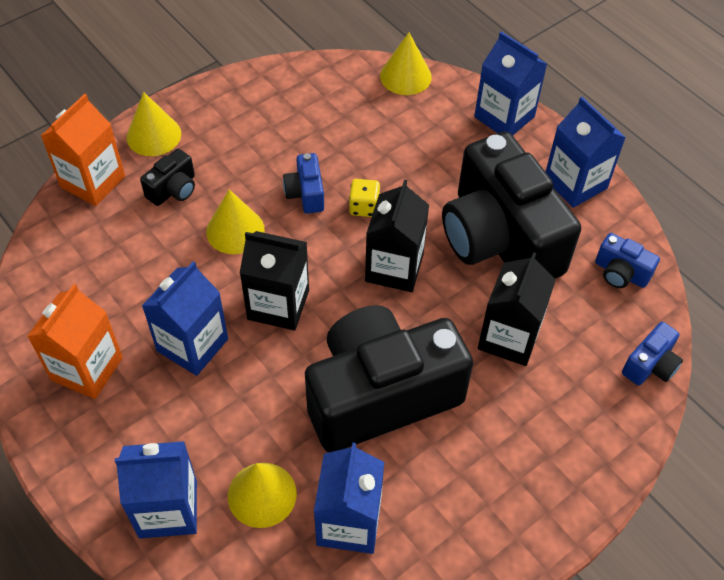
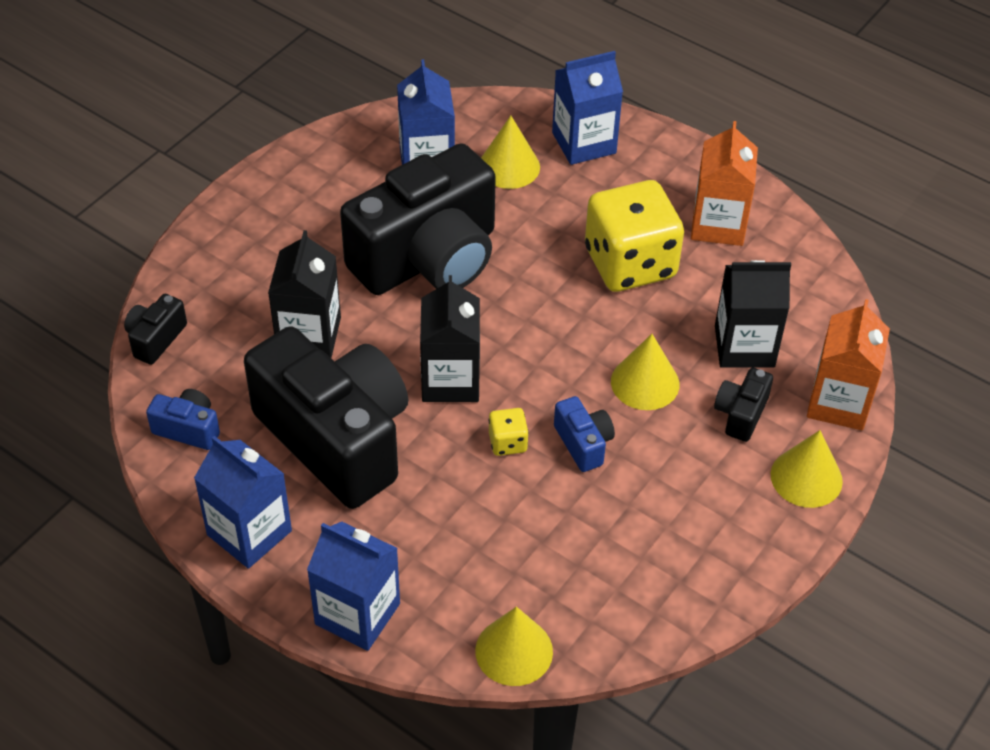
camera: 165 degrees right, 5 degrees down
(192, 345) = (630, 263): blue carton -> yellow dice
(278, 305) = (562, 316): black carton -> black carton (744, 346)
(650, 365) = (155, 339): blue camera -> black camera

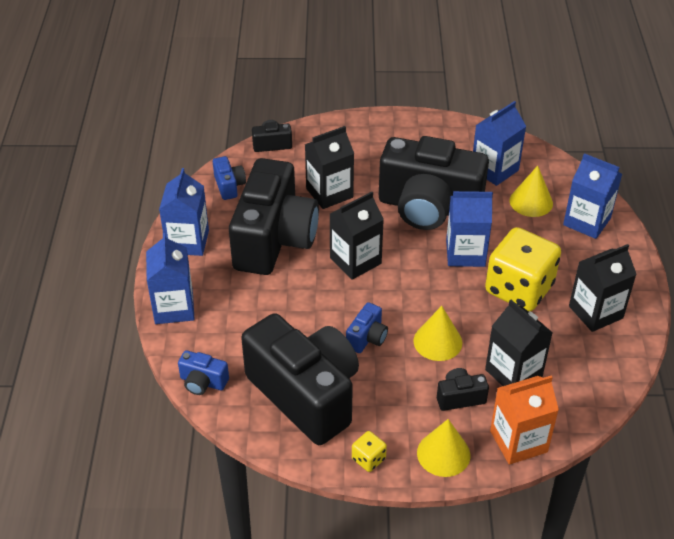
camera: 55 degrees right, 5 degrees down
(507, 442) = (336, 306): yellow dice -> yellow dice (368, 459)
(514, 651) = (203, 382): yellow cone -> blue camera
(534, 273) = (465, 253): none -> blue carton
(621, 554) = (306, 394): none -> black camera
(718, 224) = (595, 312): orange carton -> black carton

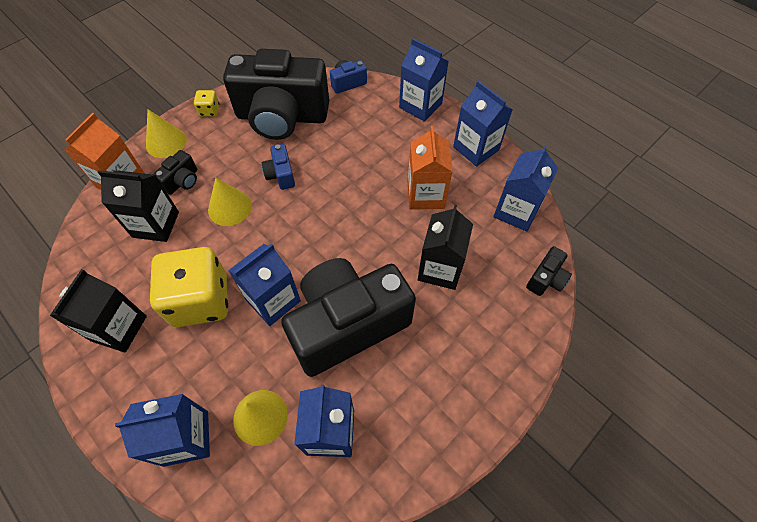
camera: 135 degrees right, 15 degrees up
(229, 186) = (516, 211): blue camera -> blue carton
(274, 239) = (425, 195): black camera -> orange carton
(355, 261) = (350, 224): black carton -> none

